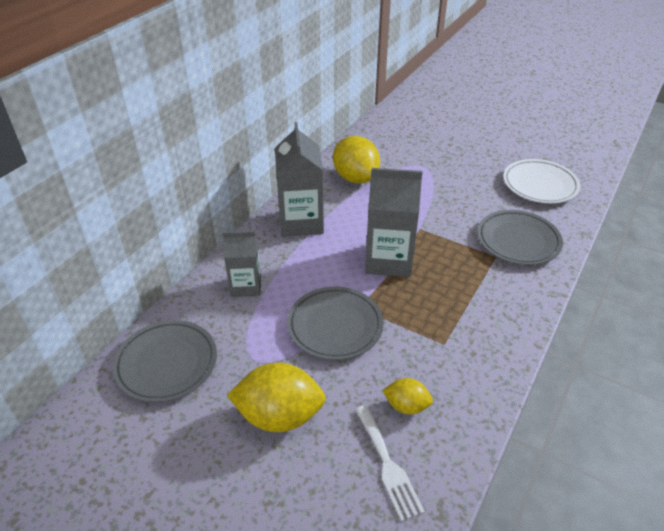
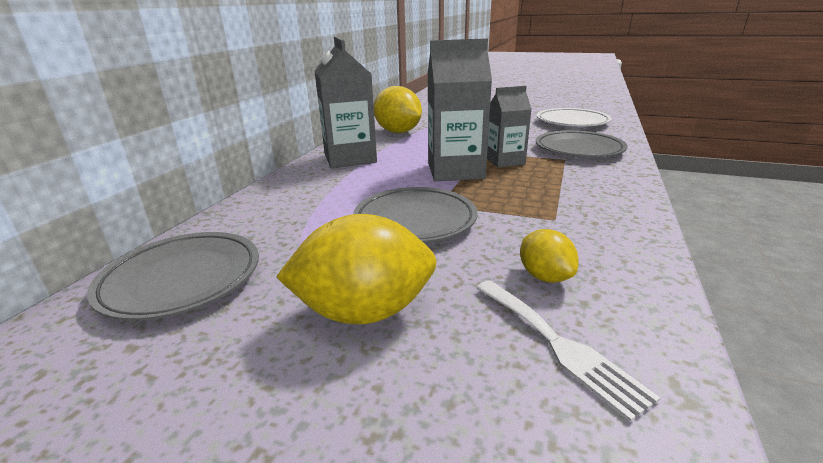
camera: 10 degrees left, 15 degrees down
(246, 286) = (294, 203): grey carton -> grey carton (505, 161)
(406, 406) = (545, 276): yellow lemon -> yellow lemon turned 60 degrees clockwise

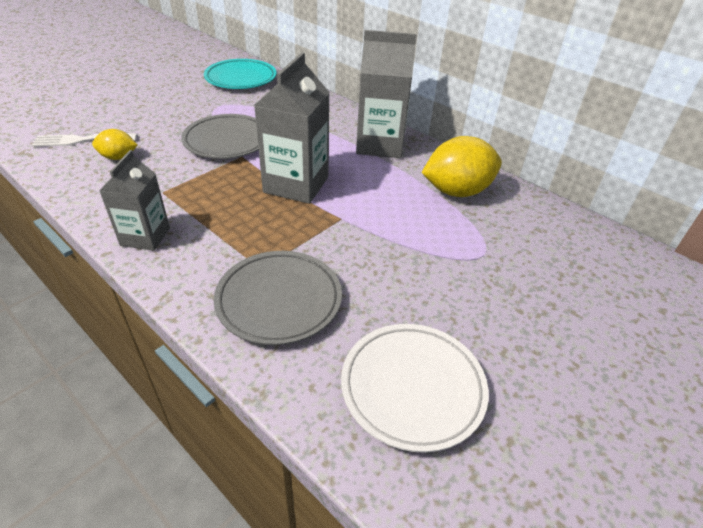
camera: 110 degrees right, 15 degrees up
(182, 279) = (241, 78): grey plate -> turquoise plate
(364, 312) = (162, 108): yellow lemon -> none
(505, 161) = (294, 223): grey carton -> grey carton (145, 236)

